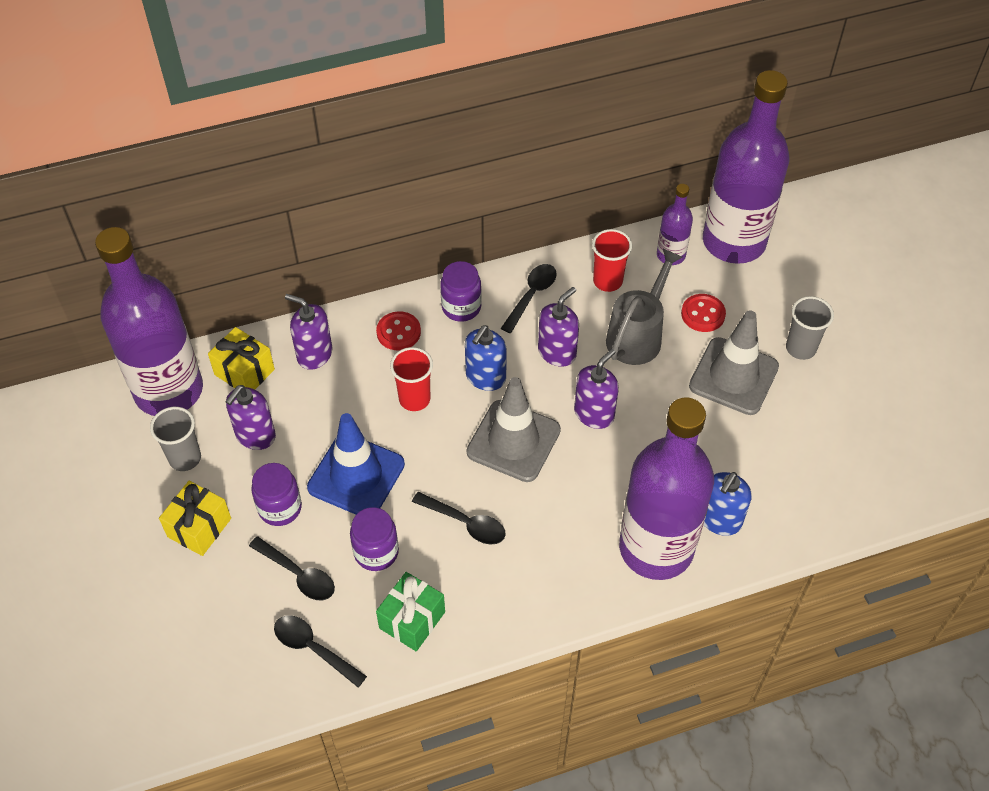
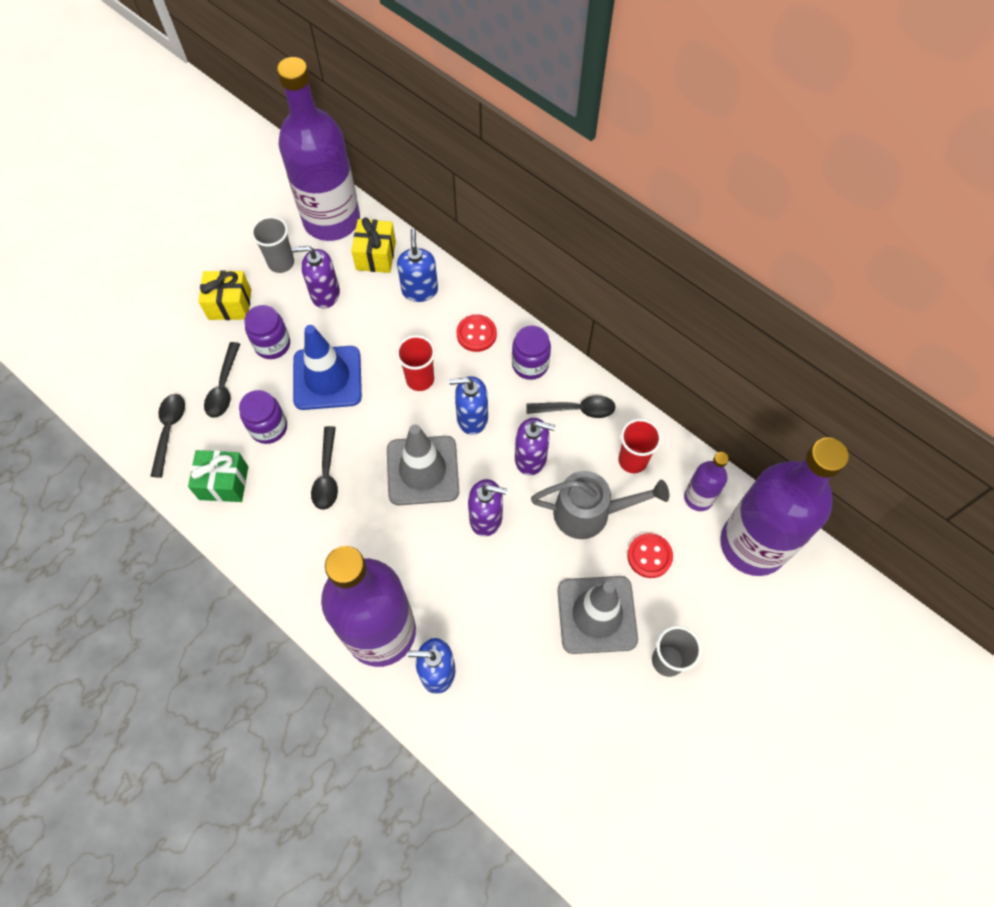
camera: 60 degrees right, 10 degrees up
(314, 354) = (419, 290): purple soap dispenser -> blue soap dispenser

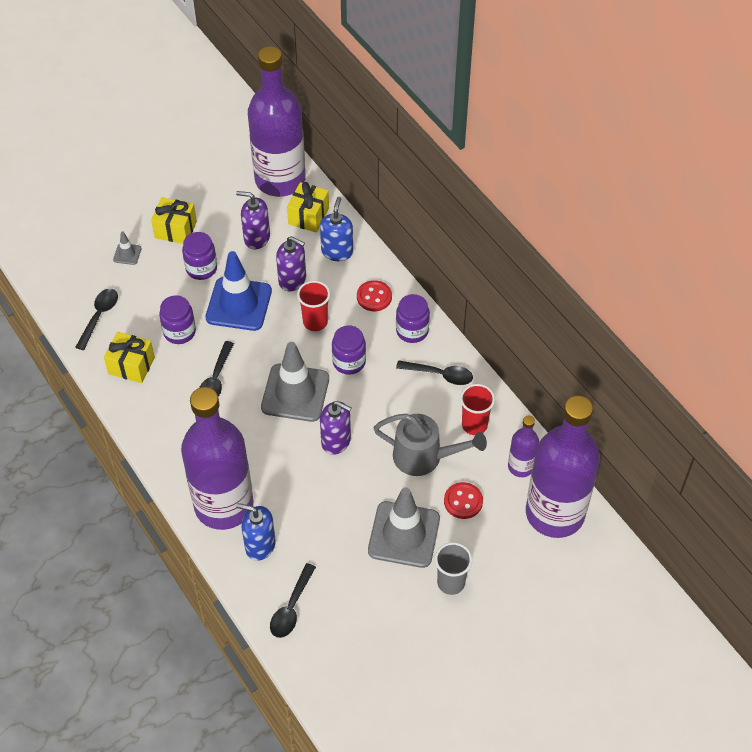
camera: 15 degrees right, 10 degrees down
(181, 346) = (127, 254): none -> grey traffic cone
(224, 387) = (152, 293): black spoon -> black spoon (291, 607)
(224, 483) = (131, 366): green gift -> yellow gift
(281, 263) = (227, 205): grey cup -> none
(472, 418) = (349, 362): blue soap dispenser -> purple jar
(531, 458) = (388, 404): purple soap dispenser -> purple soap dispenser (292, 280)

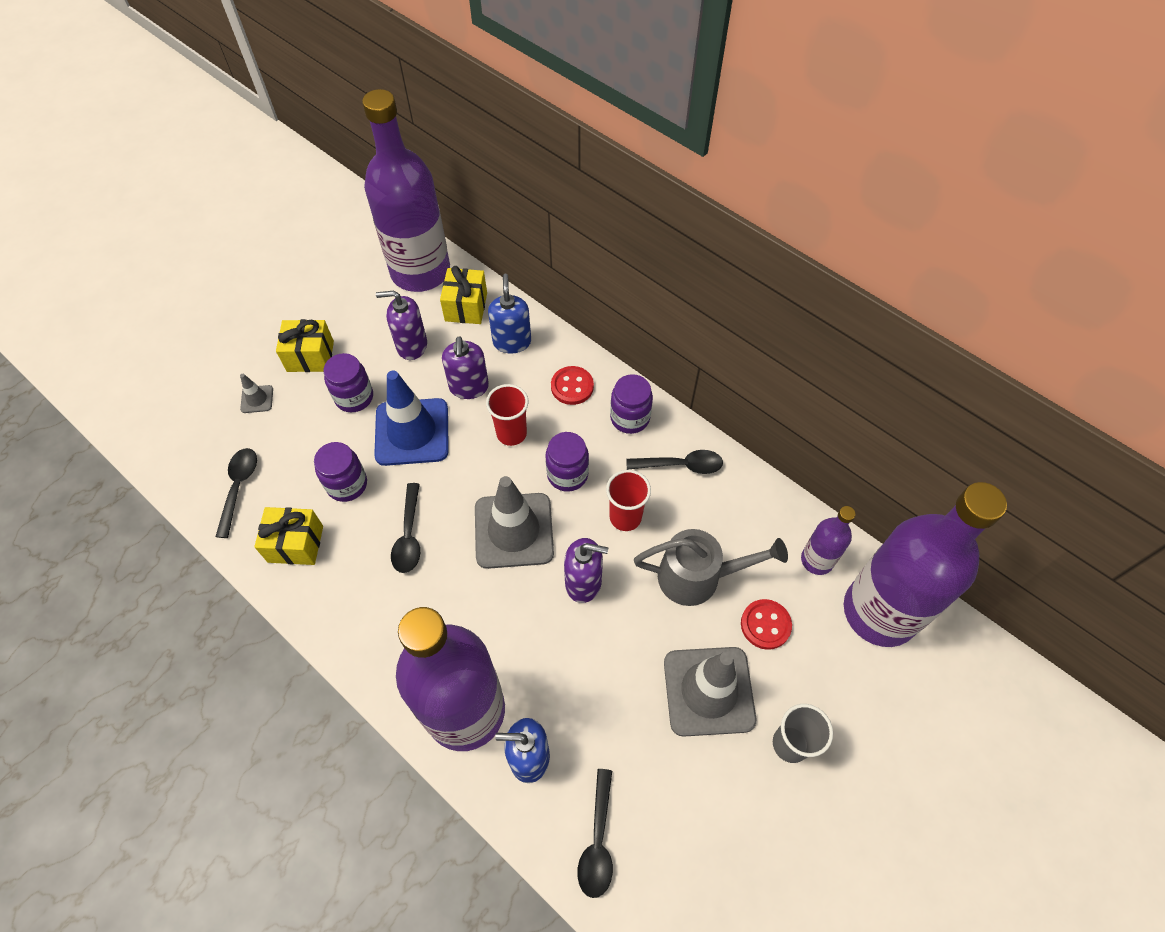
camera: 15 degrees left, 5 degrees up
(292, 280) = (469, 387): purple soap dispenser -> purple soap dispenser turned 75 degrees clockwise
(474, 425) = (743, 519): red cup -> red cup (625, 517)

